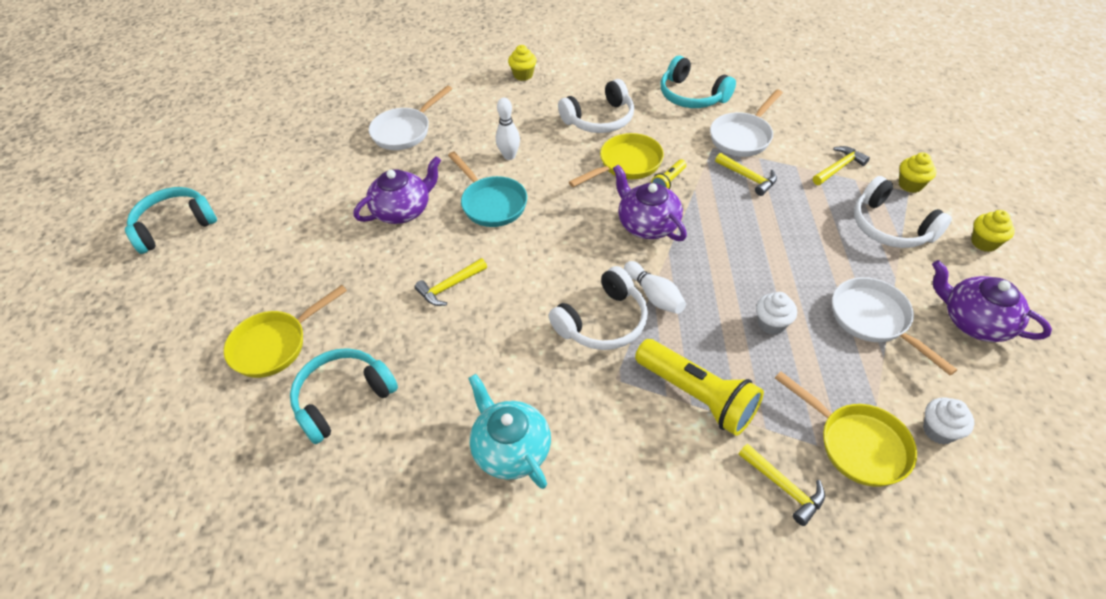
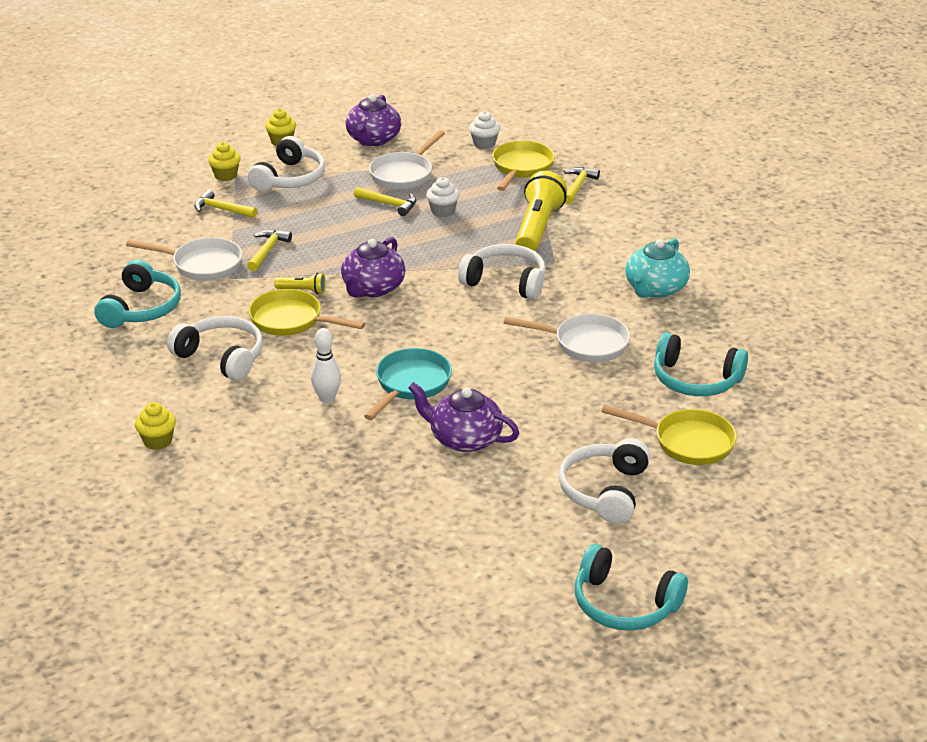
camera: 120 degrees left, 15 degrees down
(276, 264) = (605, 491): none -> white headphones
(405, 131) = (332, 494): white pan -> white pan (585, 343)
(449, 287) = (537, 370): yellow hammer -> yellow hammer (389, 204)
(654, 295) = (457, 265): white bowling pin -> none

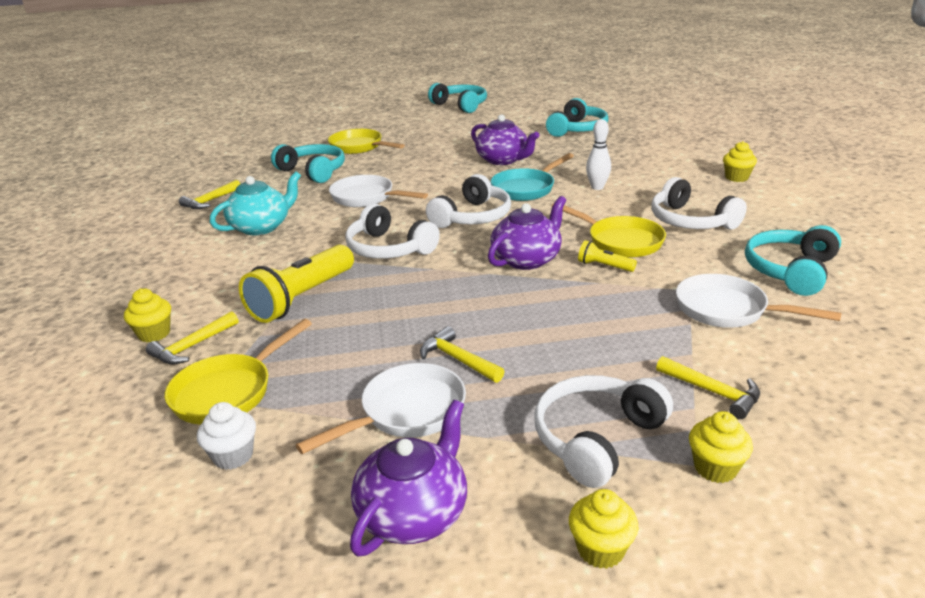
camera: 160 degrees left, 5 degrees down
(267, 250) = (642, 316): yellow hammer -> yellow hammer (210, 201)
(384, 540) = (577, 129): none -> turquoise headphones
(443, 211) = (394, 337): white cupcake -> none
(605, 491) = (432, 135): white headphones -> white headphones (472, 217)
(616, 189) = (154, 334): none -> yellow cupcake

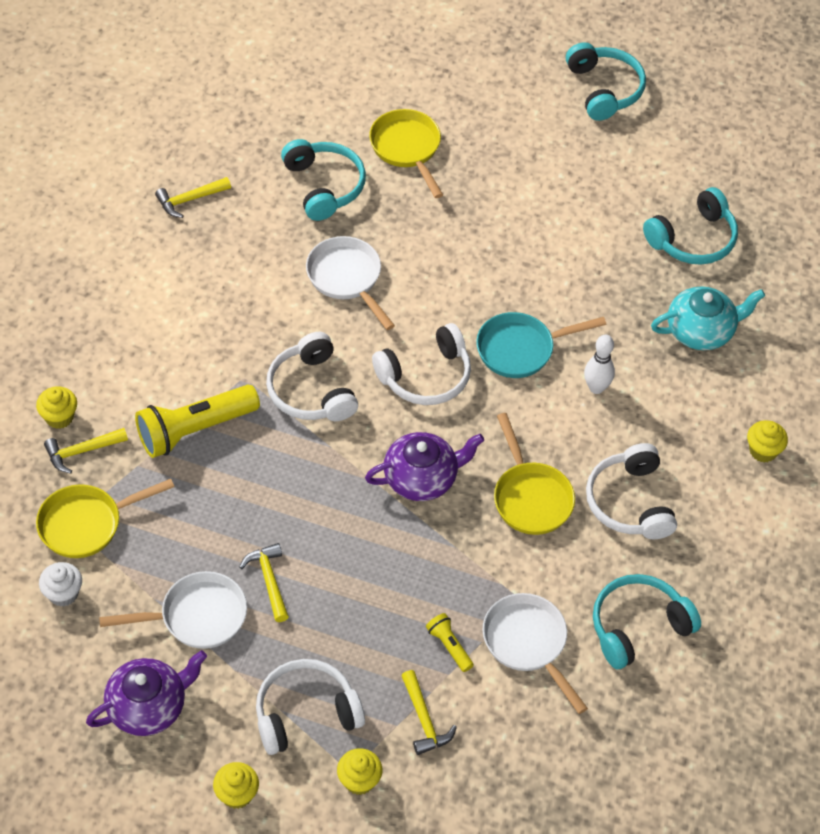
camera: 25 degrees right, 25 degrees up
(261, 227) = (216, 283): turquoise teapot -> turquoise teapot (701, 331)
(503, 160) = (545, 271): purple teapot -> none
(604, 266) = (481, 527): yellow flashlight -> yellow flashlight (449, 646)

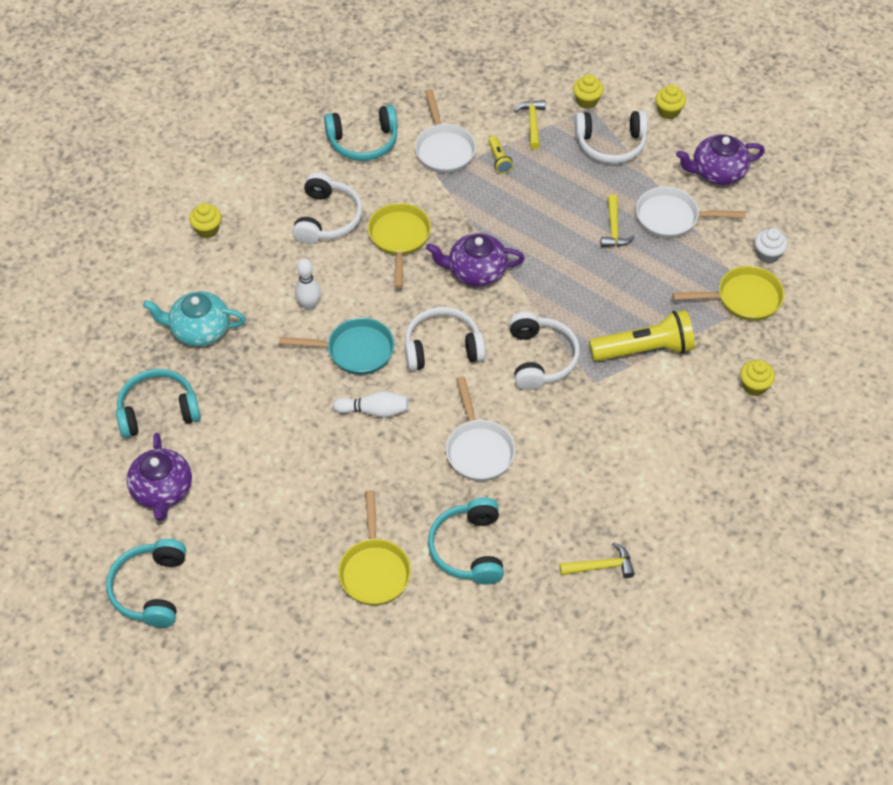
camera: 160 degrees left, 0 degrees up
(81, 451) = (739, 354): yellow hammer -> none
(471, 291) = (374, 411): none -> white bowling pin
(643, 169) = (162, 491): none -> purple teapot

